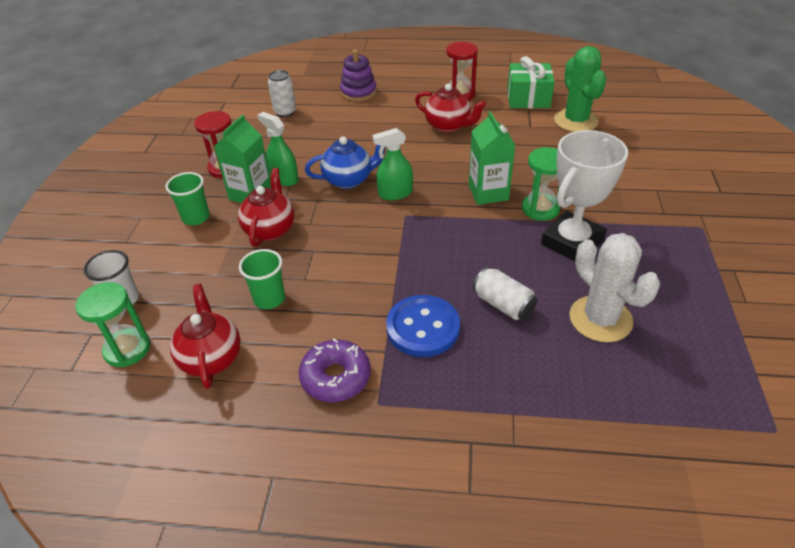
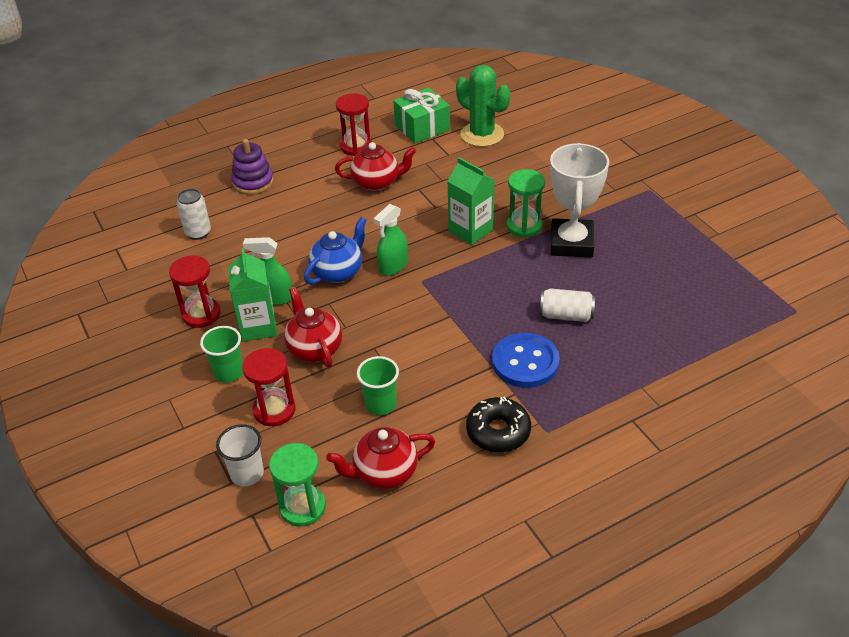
camera: 35 degrees left, 0 degrees up
(193, 261) = (274, 410): none -> red hourglass
(211, 358) = (384, 473): red teapot -> red teapot turned 60 degrees counterclockwise
(336, 377) = (498, 431): purple donut -> black donut
(600, 319) = (640, 292): white cactus -> none

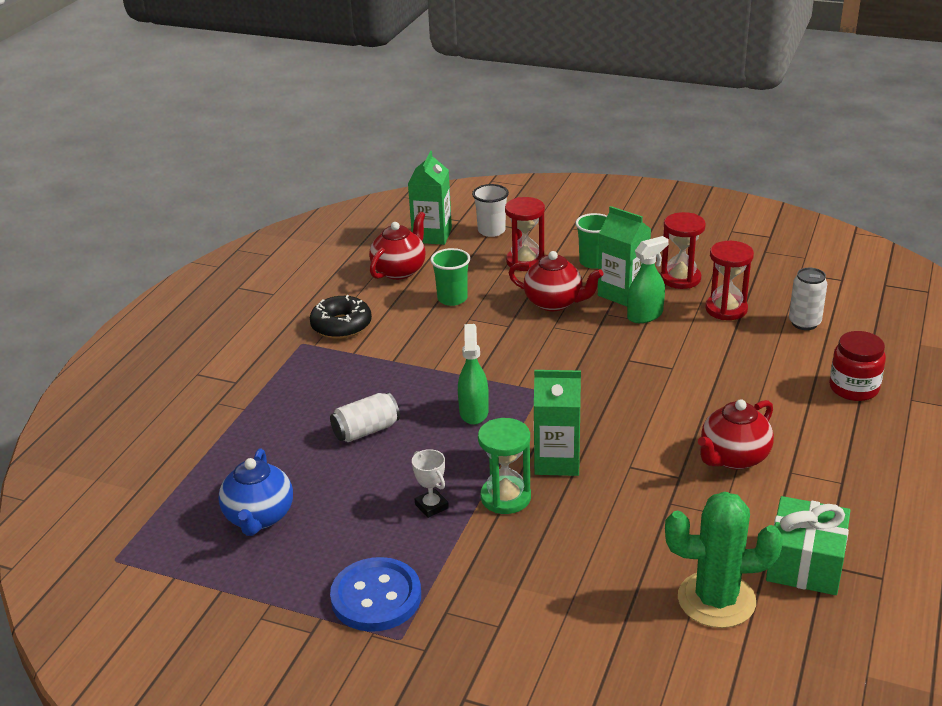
camera: 140 degrees right, 10 degrees down
(253, 182) = (853, 388): purple stacking toy -> red jar
(303, 507) = (432, 235): green hourglass -> green carton
(338, 272) = (626, 358): blue teapot -> blue teapot (259, 517)
(356, 147) = (832, 488): red hourglass -> red hourglass (726, 309)
(393, 266) = (585, 388): green spray bottle -> green spray bottle (474, 412)
(525, 362) = (367, 377): blue button -> blue button (376, 597)
(571, 243) = (431, 506): white trophy -> white trophy, size x0.43

